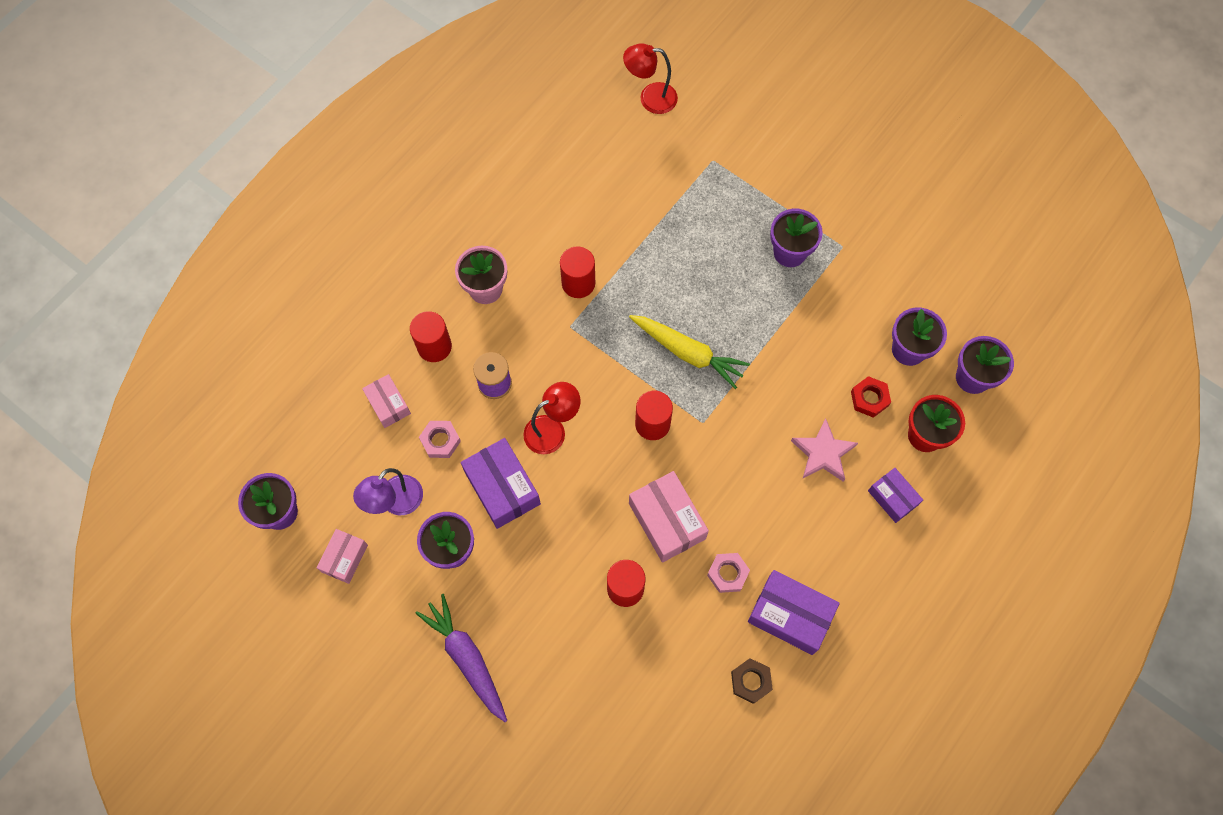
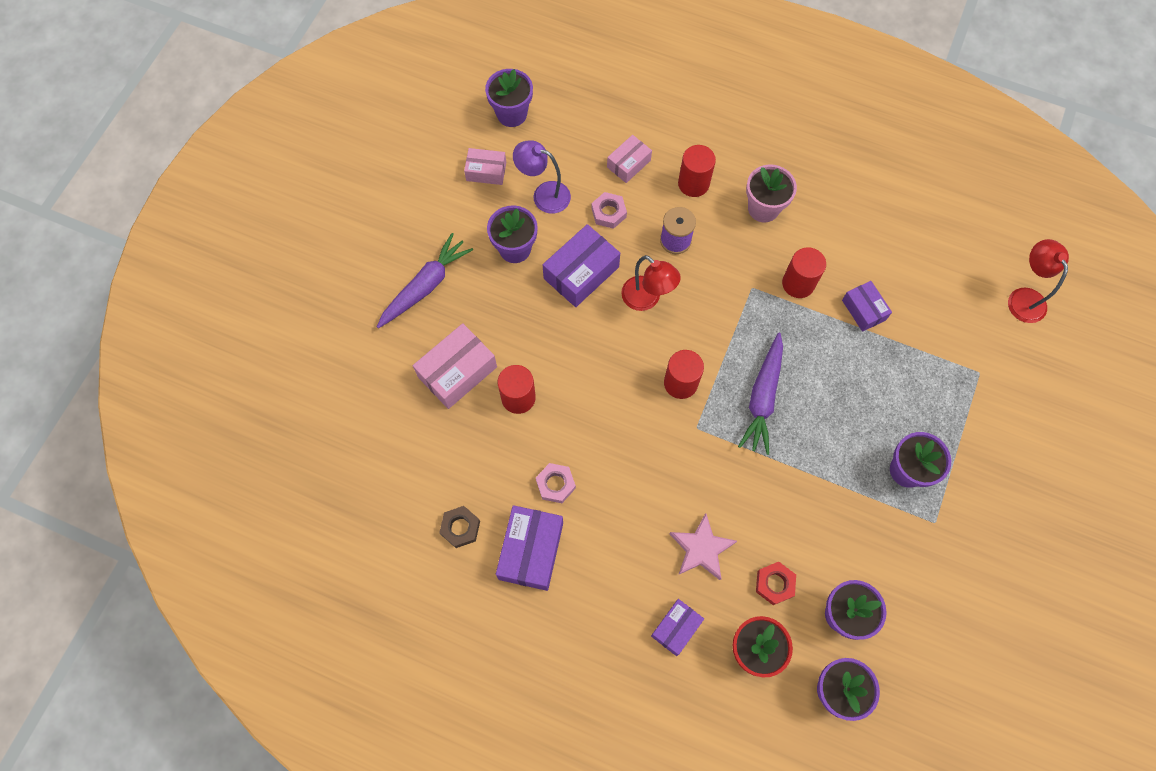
camera: 75 degrees right, 0 degrees up
(623, 234) = (863, 310): none -> purple box
(667, 521) = (591, 418): pink box -> pink box (457, 372)
(688, 353) = (762, 398): yellow carrot -> purple carrot

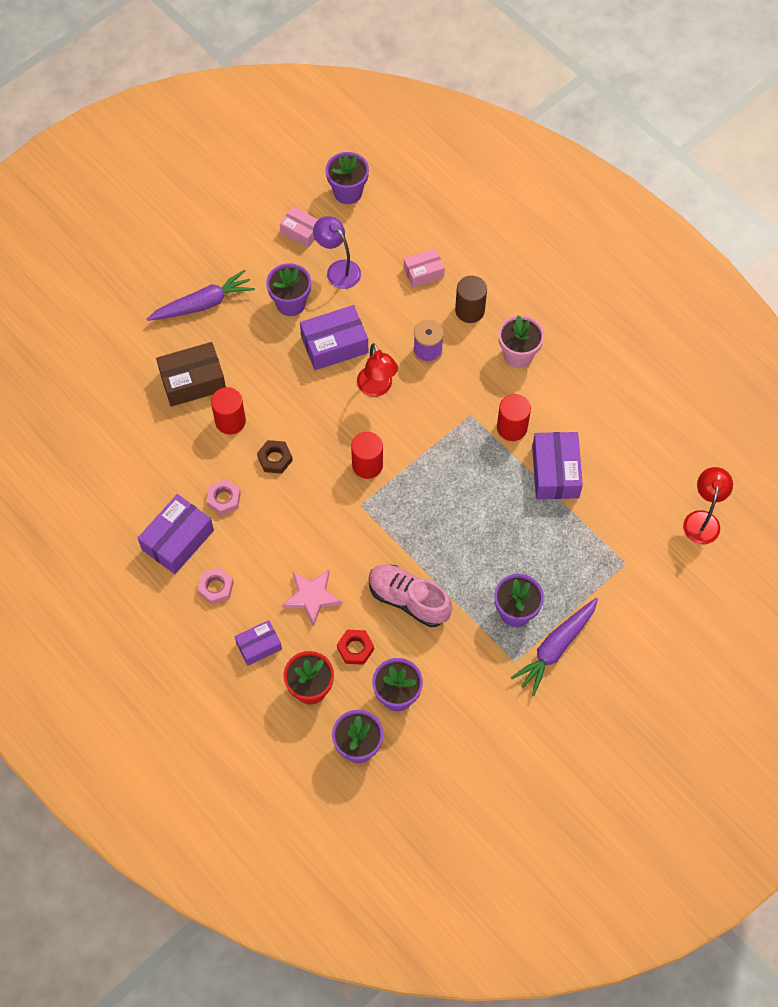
camera: 25 degrees right, 5 degrees down
(457, 372) = (193, 381): pink box -> brown box
(460, 528) = (133, 499): brown nut -> brown nut (275, 459)
(608, 213) = (384, 306): pink nut -> pink nut (216, 588)
(693, 183) = (470, 310): red cylinder -> brown cylinder
(762, 398) = (428, 505): purple carrot -> purple carrot (555, 648)
(798, 506) = (408, 600): none -> pink shoe
(863, 310) = (555, 472): purple box -> purple box, size x1.64

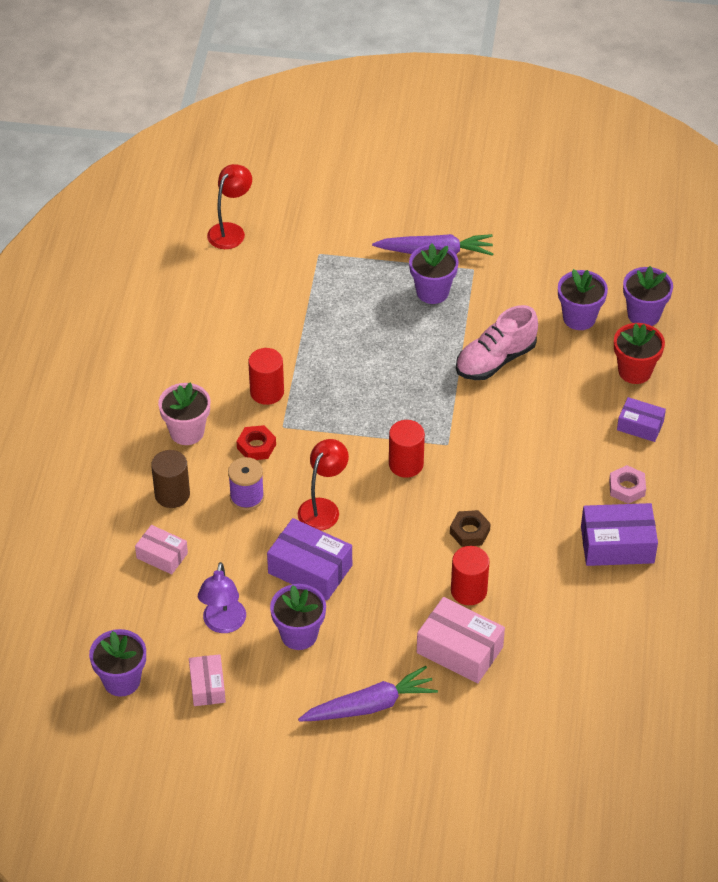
camera: 130 degrees left, 15 degrees down
(193, 381) = (459, 650): brown box -> pink box
(203, 304) = (370, 705): purple carrot -> purple carrot turned 135 degrees clockwise
(224, 499) = (546, 540): pink nut -> none
(312, 597) = (562, 420): pink star -> none
(355, 648) = (572, 366): red nut -> red nut (256, 446)
(408, 600) = (495, 360): pink shoe -> pink shoe turned 60 degrees clockwise
(555, 472) = (280, 340): purple box -> none
(702, 520) = (230, 231): red lamp -> red lamp turned 150 degrees clockwise

